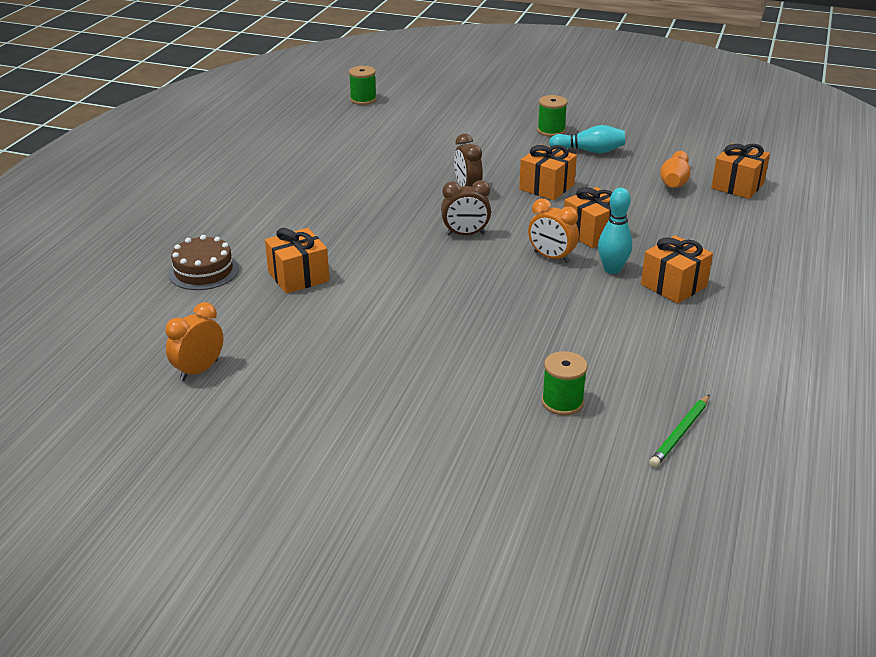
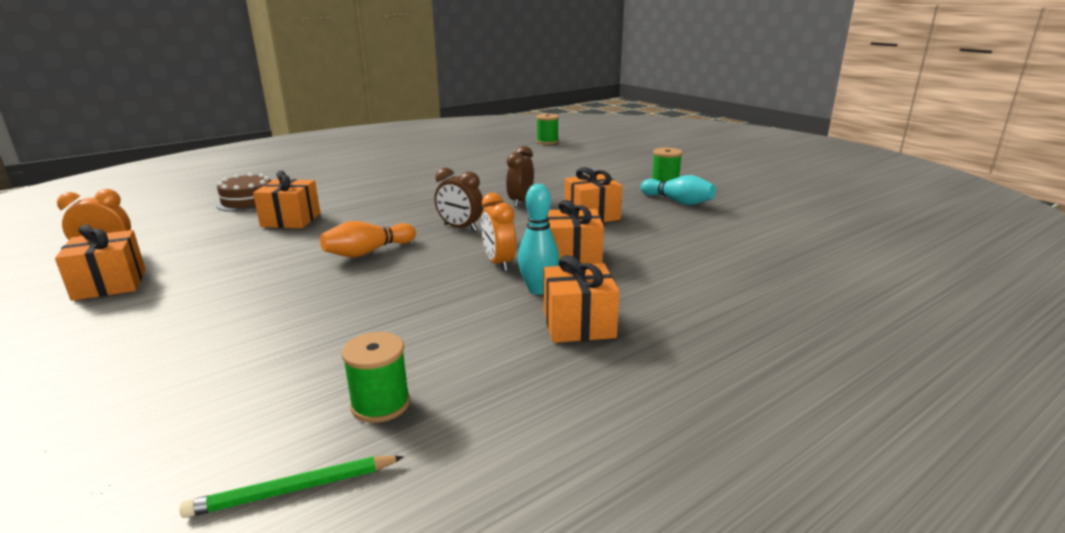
camera: 35 degrees right, 10 degrees down
(562, 402) = (258, 388): green spool -> green spool (380, 404)
(674, 181) = (732, 240): orange bowling pin -> orange bowling pin (368, 252)
(737, 186) = (804, 261): orange gift -> orange gift (110, 284)

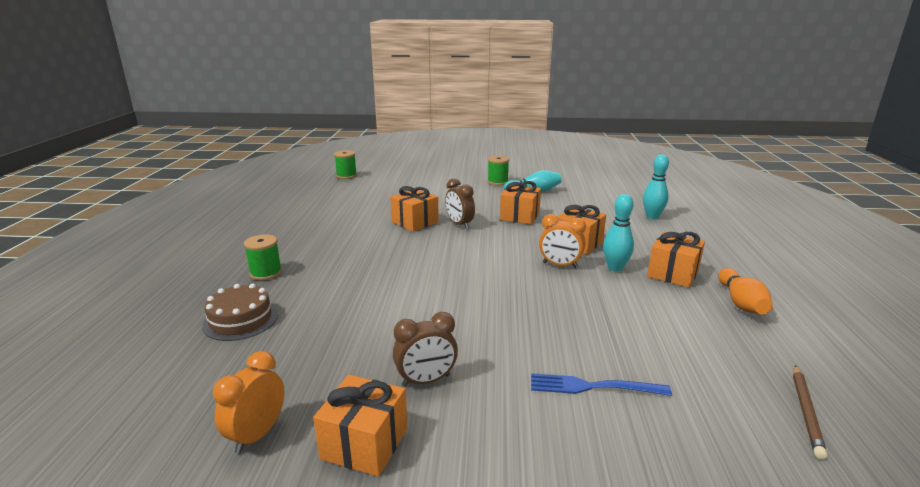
camera: 50 degrees left, 0 degrees up
(250, 343) = (592, 387): none -> blue fork
(291, 220) = (341, 312): orange gift -> orange gift (415, 222)
(293, 490) = (806, 412): green pencil -> brown pencil
(368, 252) = (474, 299): orange bowling pin -> orange bowling pin (741, 303)
(380, 404) = (724, 359): green spool -> green spool (266, 273)
(460, 228) = (477, 256): brown clock -> brown clock (426, 381)
(744, 272) = (652, 217): none -> turquoise bowling pin

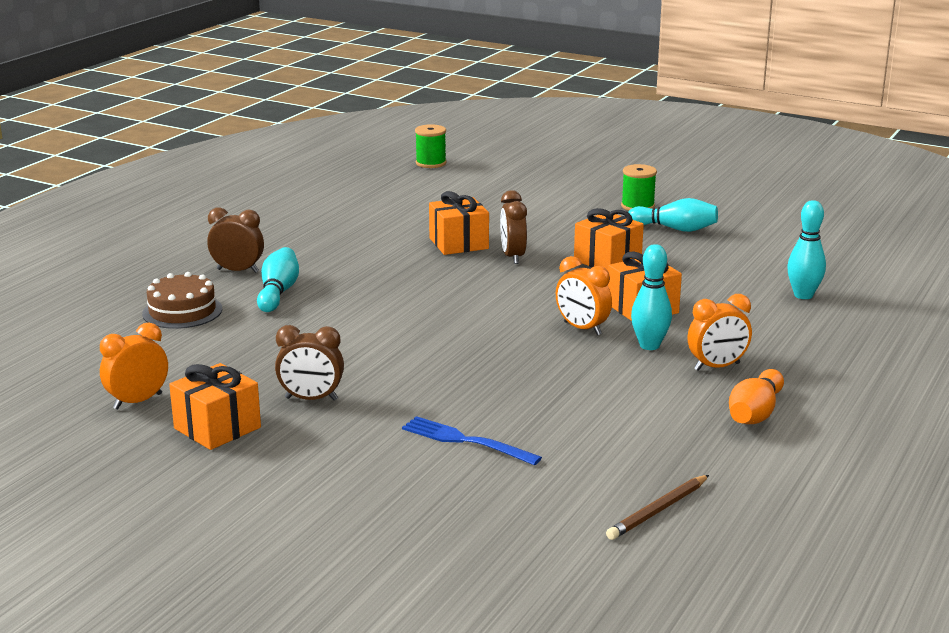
camera: 25 degrees right, 0 degrees up
(266, 273) = (238, 271): green spool -> brown clock
(314, 285) = (278, 293): none -> turquoise bowling pin
(673, 274) = (717, 367): orange gift -> orange clock

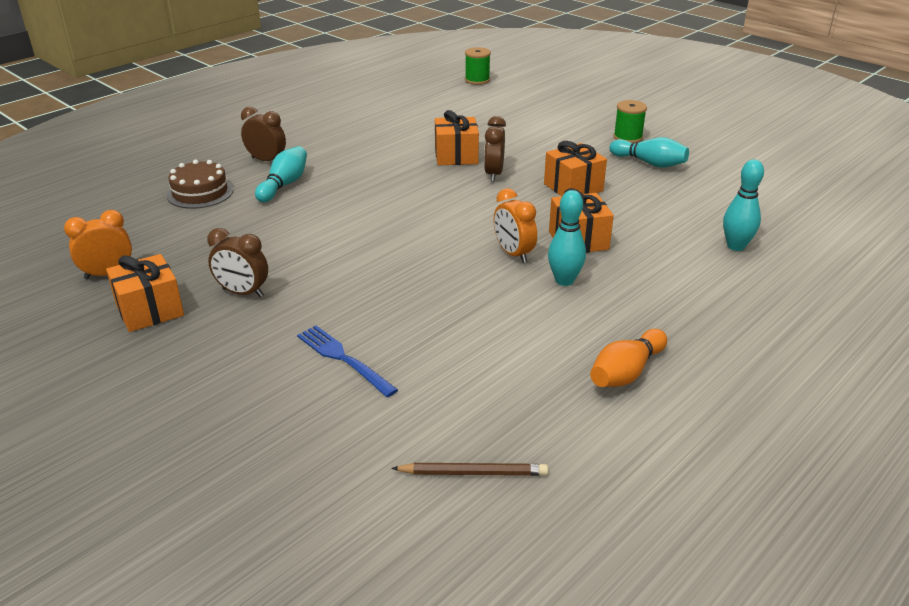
camera: 15 degrees right, 10 degrees up
(658, 510) = (473, 473): brown pencil -> brown pencil turned 150 degrees counterclockwise
(717, 367) = (615, 313): orange clock -> none

